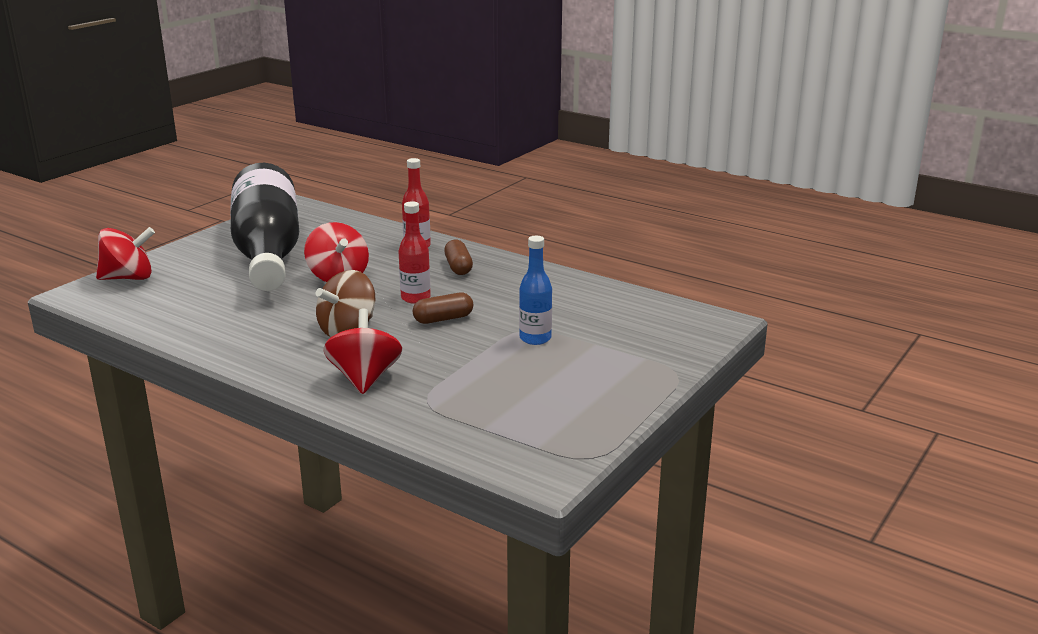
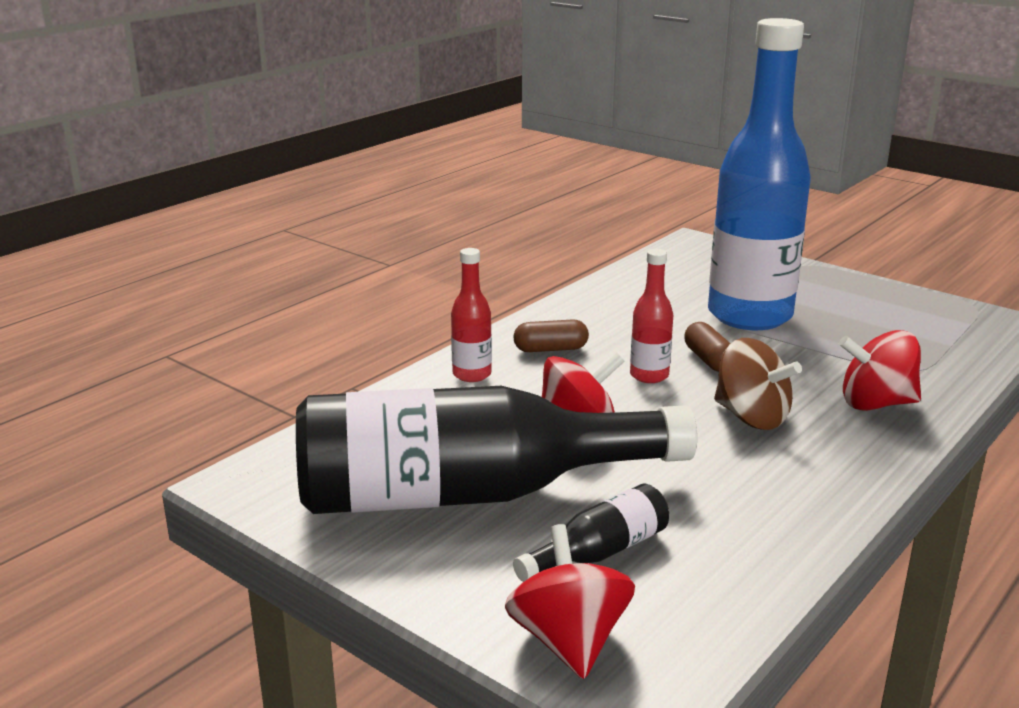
camera: 85 degrees left, 0 degrees up
(199, 284) = (599, 552): none -> black bottle
(535, 338) = (749, 315): blue bottle -> blue bottle, size x2.41

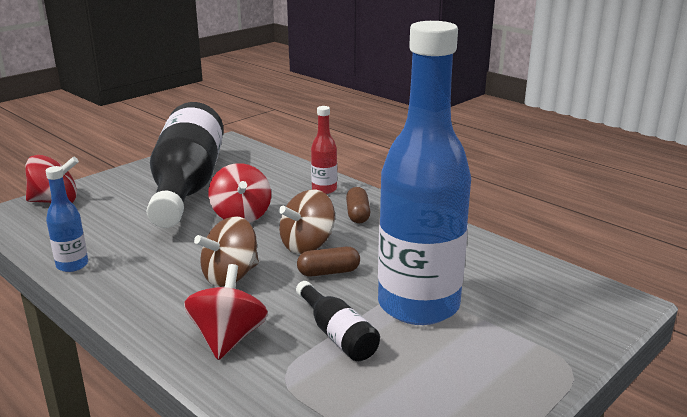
camera: 95 degrees right, 0 degrees up
(599, 552) = (113, 212): black bottle -> black bottle (337, 334)
(649, 375) = (307, 245): red bottle -> brown spinning top
(792, 549) = (72, 265): none -> blue bottle

